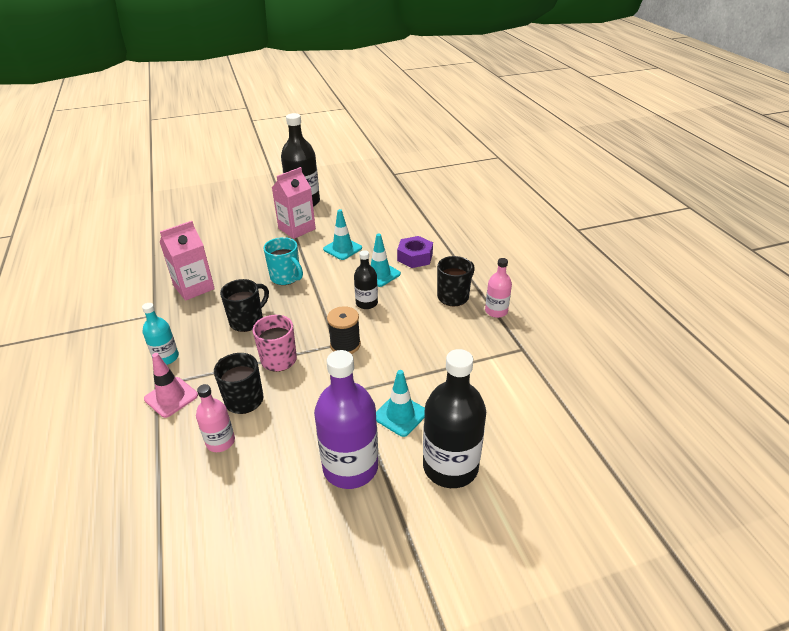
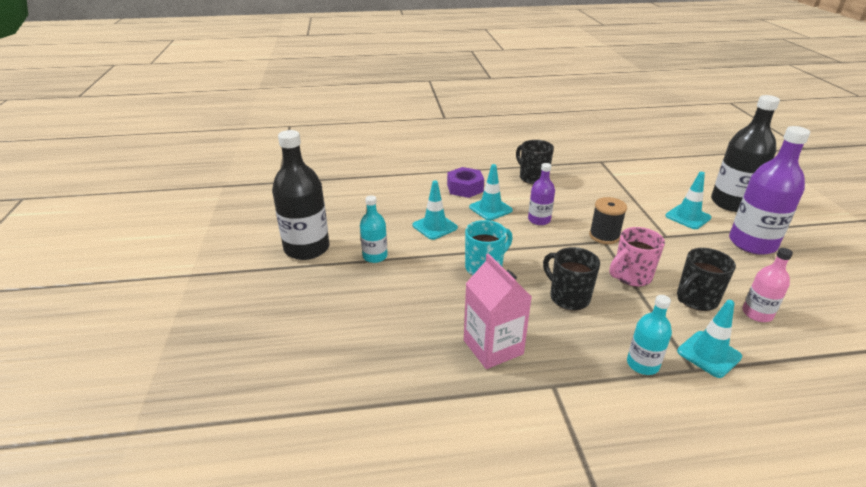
camera: 80 degrees left, 5 degrees down
(171, 397) = (709, 354): pink traffic cone -> turquoise traffic cone
(297, 229) = (375, 256): pink carton -> turquoise bottle
(366, 303) = (539, 220): black bottle -> purple bottle
(496, 311) = (554, 164): pink bottle -> none

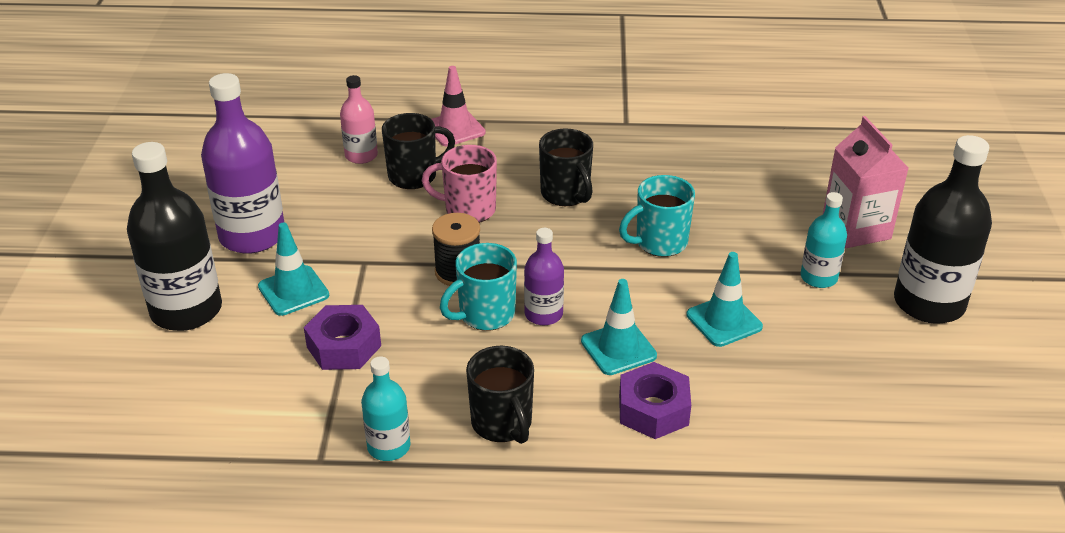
camera: 170 degrees left, 5 degrees up
(493, 347) = (675, 156): pink carton -> pink carton (856, 229)
(571, 216) = (485, 314): none -> turquoise mug
(631, 276) = (468, 210): pink mug -> pink mug turned 150 degrees counterclockwise
(632, 196) = (344, 346): none -> purple nut
(642, 364) = (528, 128): turquoise bottle -> turquoise bottle (389, 446)
(709, 354) = (455, 129): turquoise traffic cone -> pink traffic cone

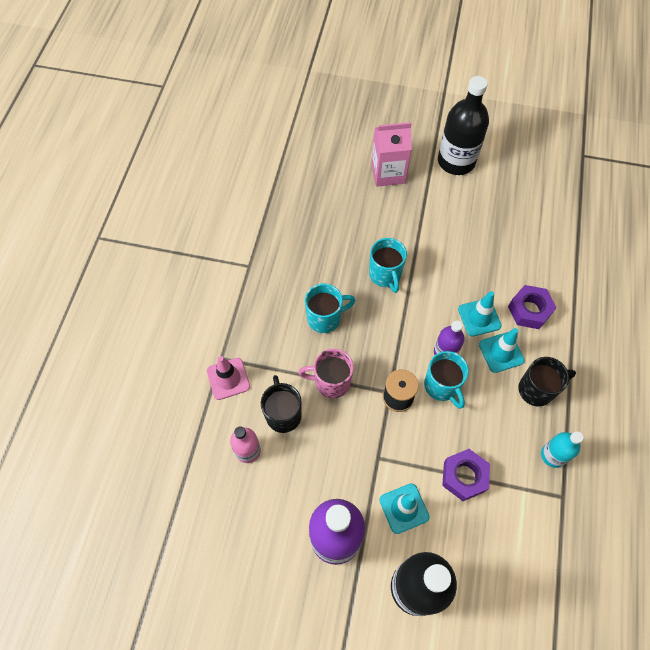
camera: 80 degrees left, 25 degrees up
(468, 210) = (331, 382): pink mug -> pink mug turned 75 degrees clockwise
(566, 194) = (325, 318): black mug -> turquoise mug
(724, 321) = (461, 259): turquoise traffic cone -> turquoise traffic cone (501, 352)
(818, 277) = (429, 203): turquoise bottle -> none

